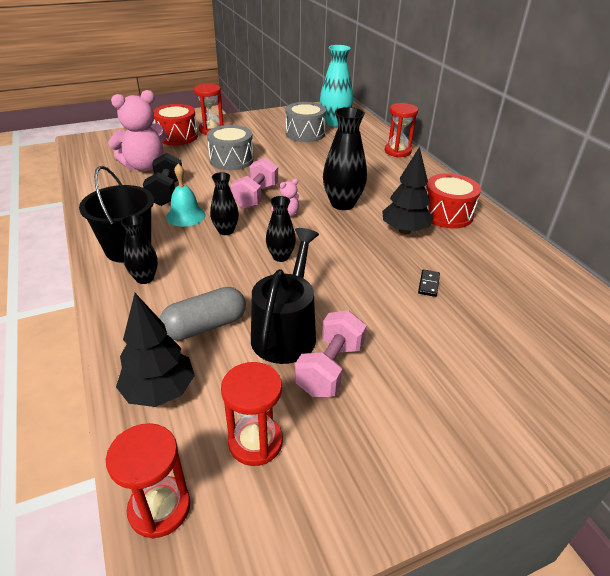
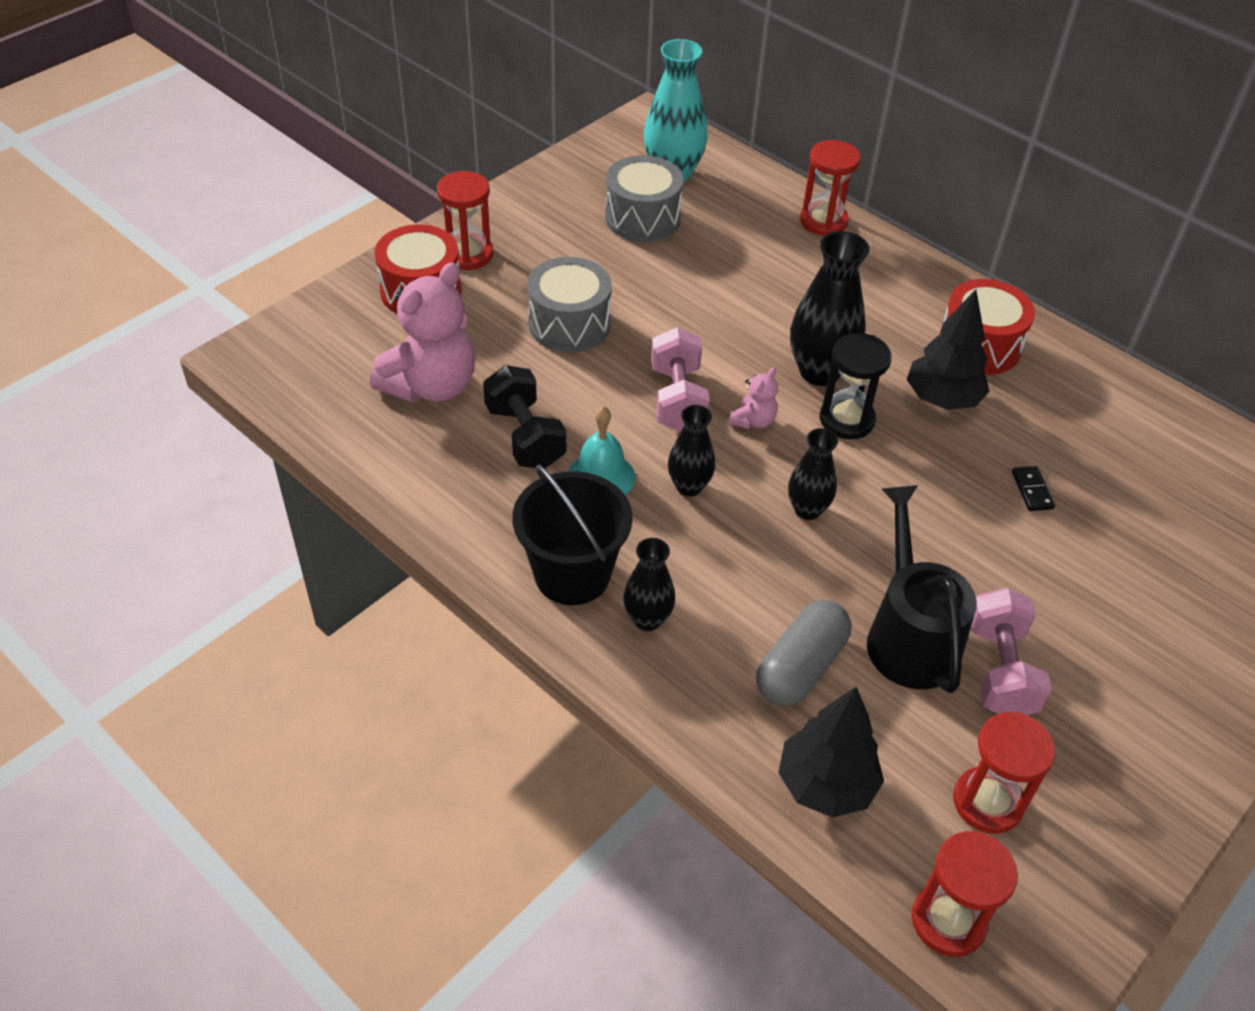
camera: 25 degrees left, 10 degrees up
(340, 226) = (847, 419): none -> black hourglass

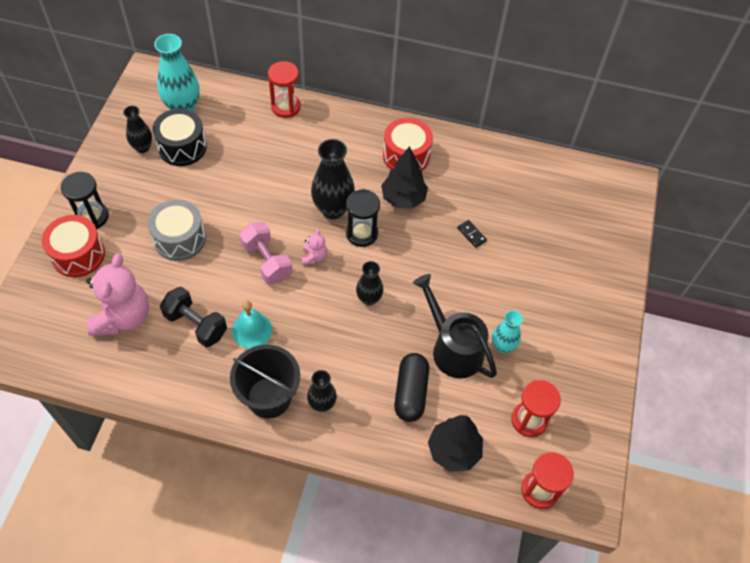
camera: 30 degrees left, 10 degrees up
(468, 254) = (92, 217): red hourglass -> black hourglass
(642, 218) = (182, 147): grey drum -> black drum
(689, 486) = (301, 314): black vase -> black vase (142, 147)
(800, 667) = (410, 392): grey capsule -> black capsule
(1000, 670) = (502, 346): pink dumbbell -> turquoise vase

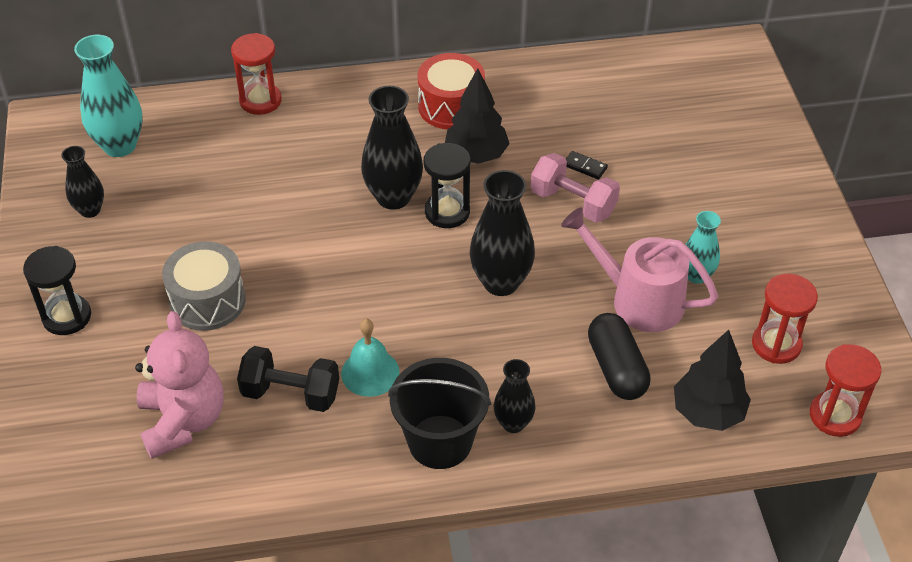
camera: 20 degrees left, 10 degrees down
(78, 255) = (74, 369): red drum -> none
(182, 147) = (146, 192): black drum -> none
(267, 261) = (342, 286): pink dumbbell -> pink dumbbell (573, 203)
(314, 257) = (401, 259): pink teddy bear -> none
(369, 299) = (501, 282): black vase -> black vase, size x1.68
(452, 348) = (637, 299): black watering can -> pink watering can

